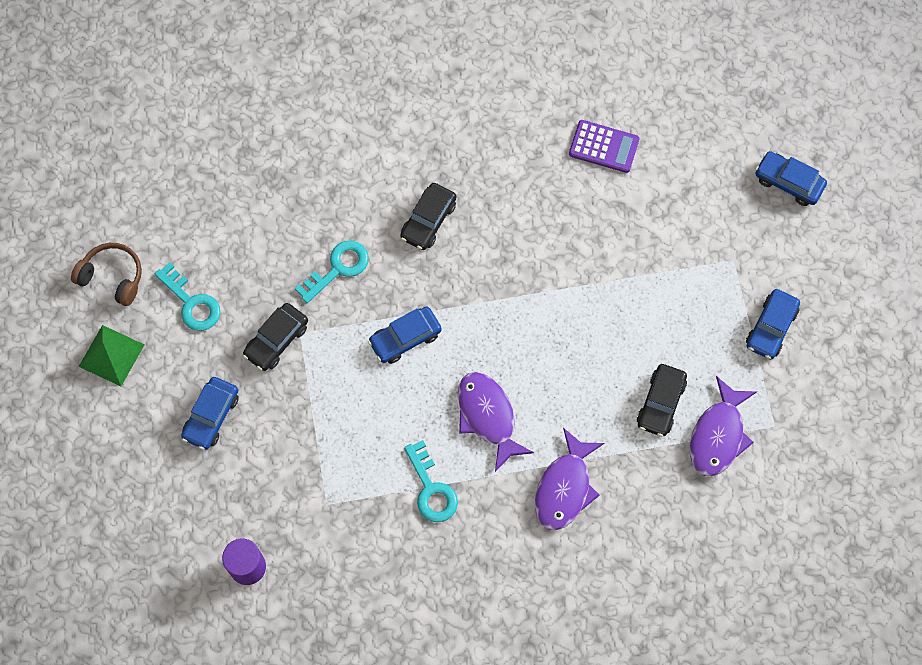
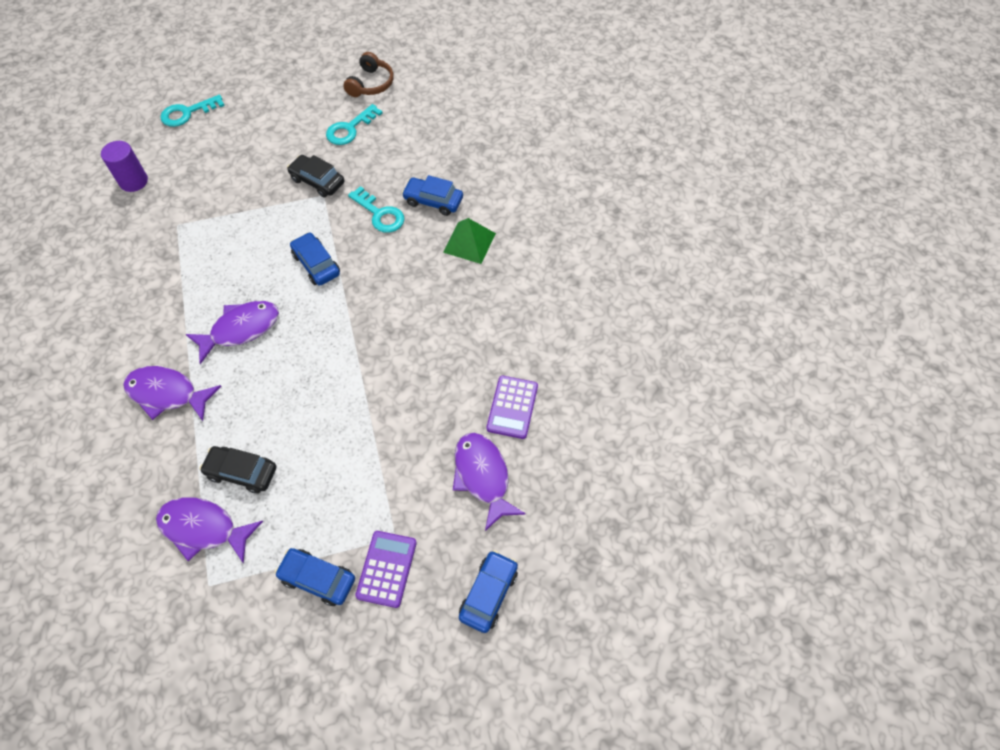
camera: 85 degrees right, 10 degrees down
(111, 355) = (309, 90): green pyramid -> green pyramid (469, 242)
(211, 416) = (257, 149): blue car -> blue car (433, 201)
(428, 220) = (426, 272): black car -> none
(431, 488) = (180, 293): turquoise key -> turquoise key (187, 113)
(676, 179) = (483, 476): none -> purple fish
(763, 267) = (386, 569): none -> purple calculator

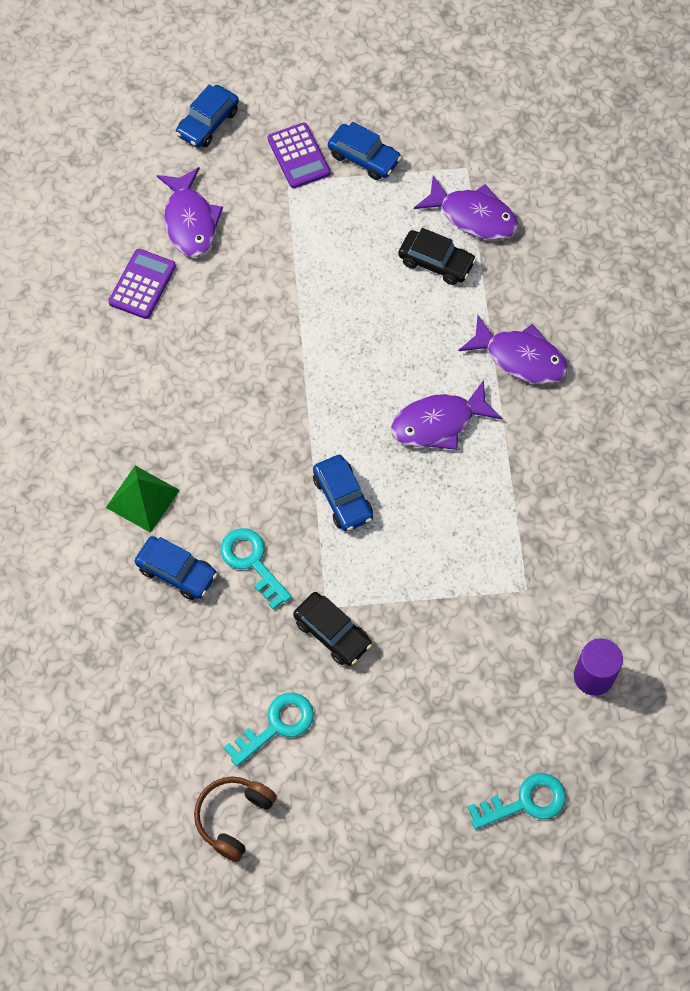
camera: 170 degrees left, 5 degrees up
(386, 569) = (298, 156): purple calculator -> purple calculator turned 45 degrees counterclockwise

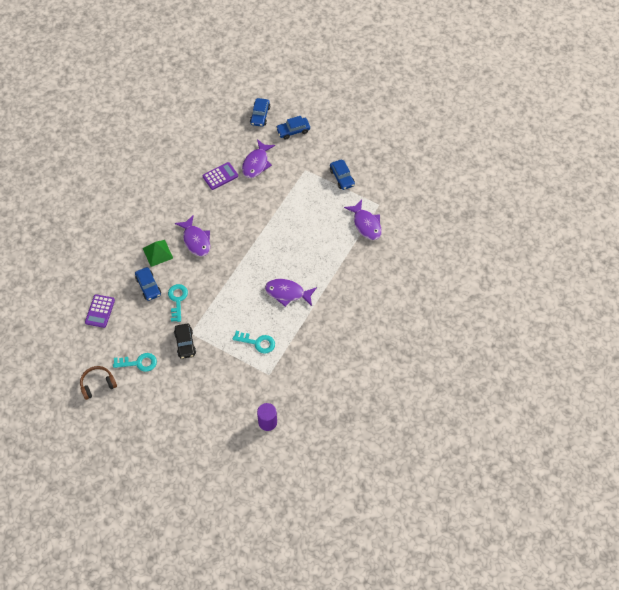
camera: 35 degrees right, 5 degrees down
(298, 156) = (317, 163): purple calculator -> purple calculator (100, 311)
(343, 498) = (229, 298): blue car -> blue car (260, 115)
(436, 262) = (337, 233): black car -> none
(520, 358) = (339, 288): purple fish -> purple fish (196, 240)
(525, 802) = (204, 449): turquoise key -> turquoise key (257, 342)

